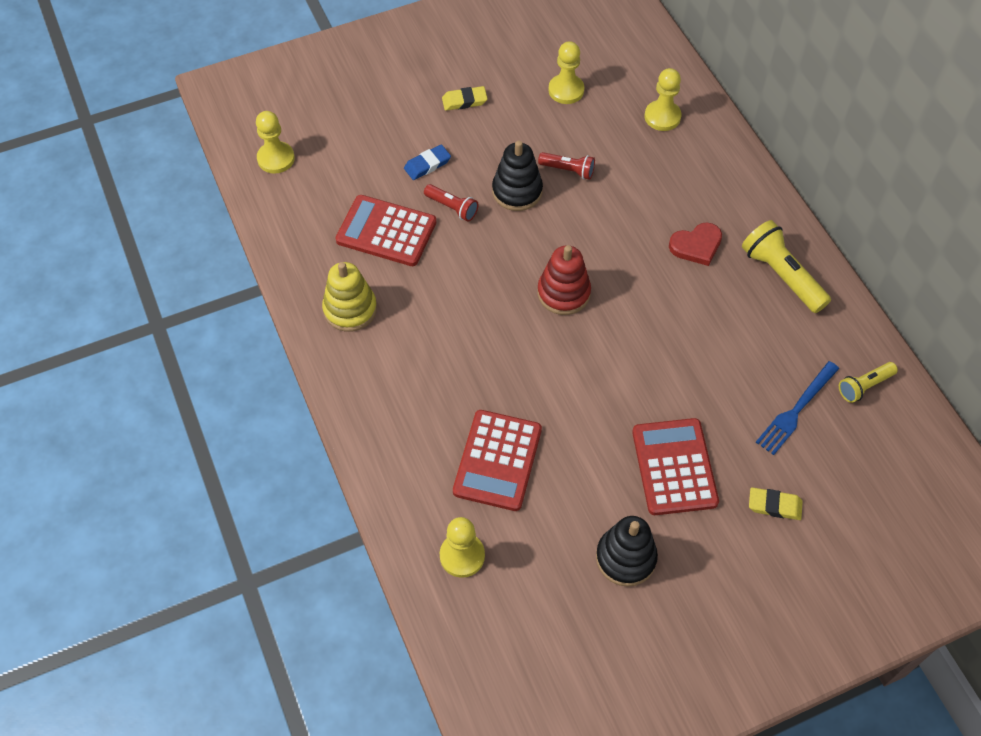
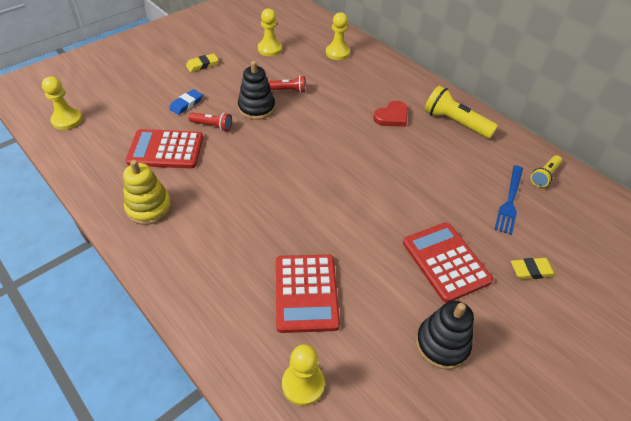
camera: 20 degrees left, 10 degrees down
(563, 293) = (313, 162): red stacking toy -> none

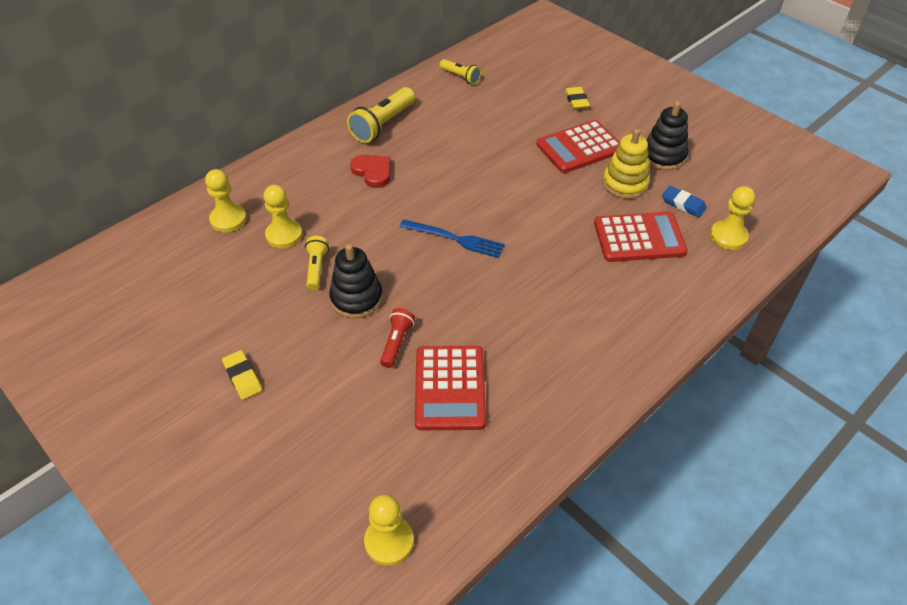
camera: 90 degrees left, 0 degrees up
(149, 208) = (557, 385): yellow stacking toy -> yellow stacking toy (625, 184)
(186, 104) = (346, 381): blue eraser -> blue eraser (683, 204)
(269, 49) = (207, 295): yellow pawn -> yellow pawn (284, 235)
(288, 90) = (316, 268): red flashlight -> yellow flashlight
(509, 202) = (498, 102): blue fork -> blue fork (456, 239)

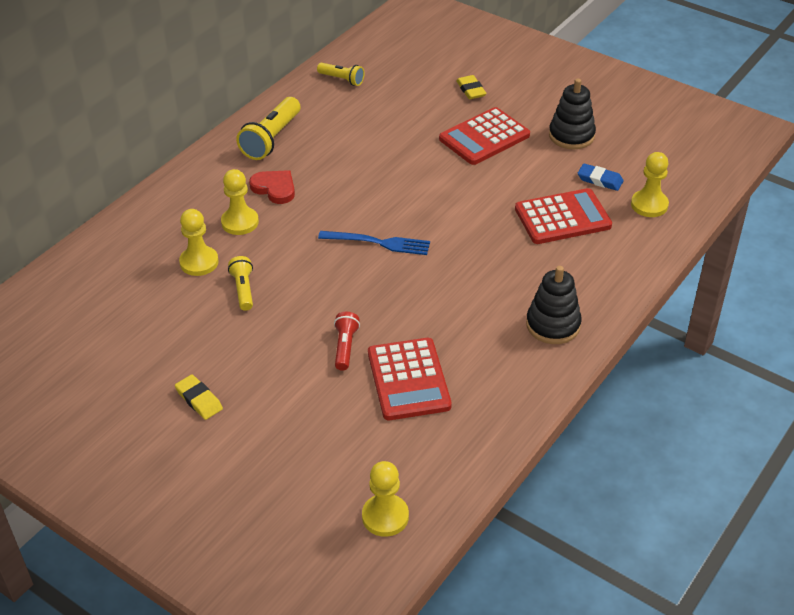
camera: 10 degrees left, 5 degrees down
(228, 219) = (134, 255): yellow pawn -> yellow pawn (240, 222)
(356, 298) = (293, 312): black stacking toy -> black stacking toy (553, 325)
(625, 184) = (538, 167): yellow stacking toy -> none

